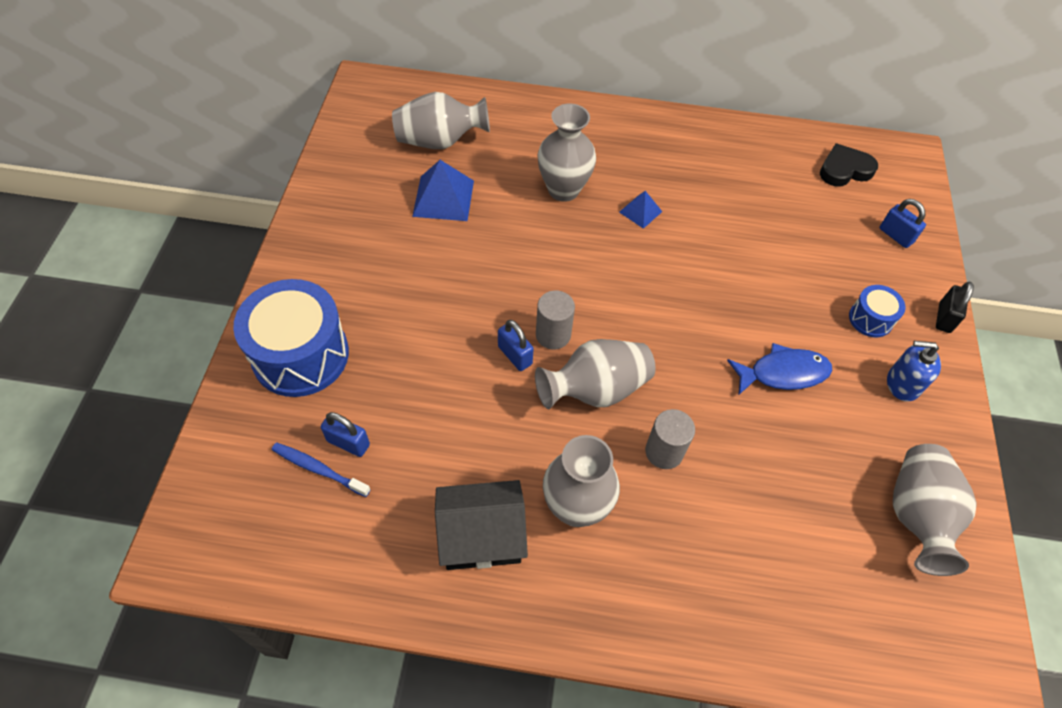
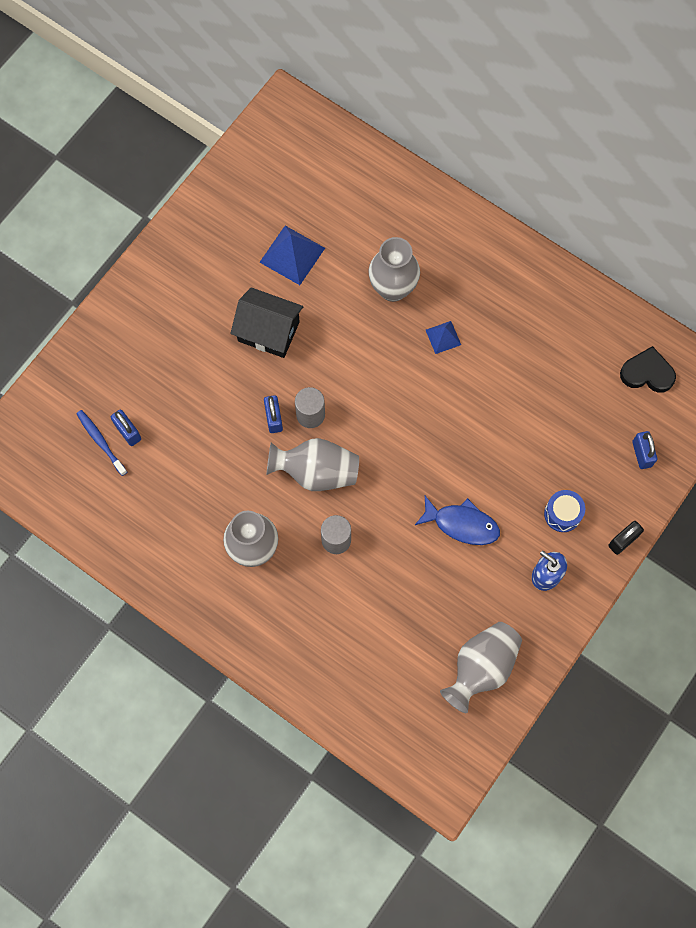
camera: 30 degrees right, 15 degrees up
(300, 355) = (125, 348): blue drum -> none
(440, 141) = (318, 195): grey vase -> none
(481, 536) = (182, 538): black house -> black house (268, 331)

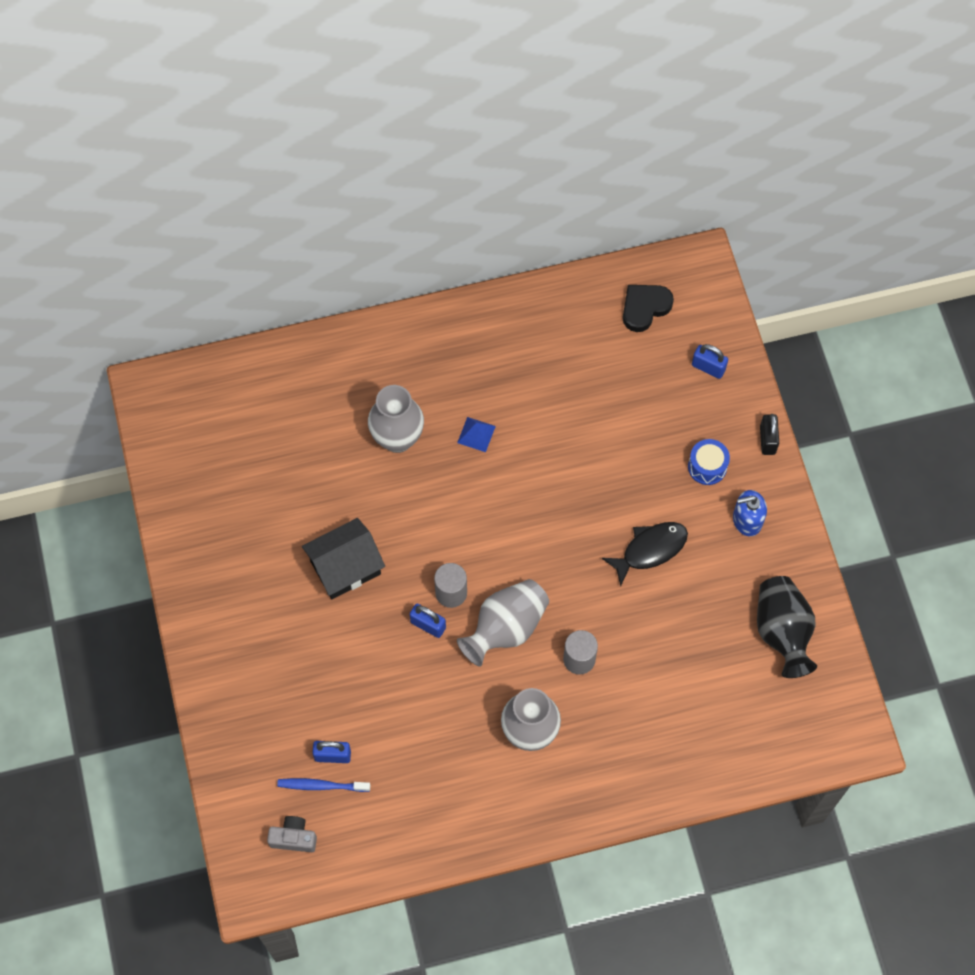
camera: 50 degrees left, 5 degrees down
(50, 453) = (293, 838): none -> grey camera
(292, 255) = (293, 493): blue pyramid -> none
(462, 524) = (650, 550): blue fish -> black fish
(481, 667) = (782, 631): grey vase -> black vase

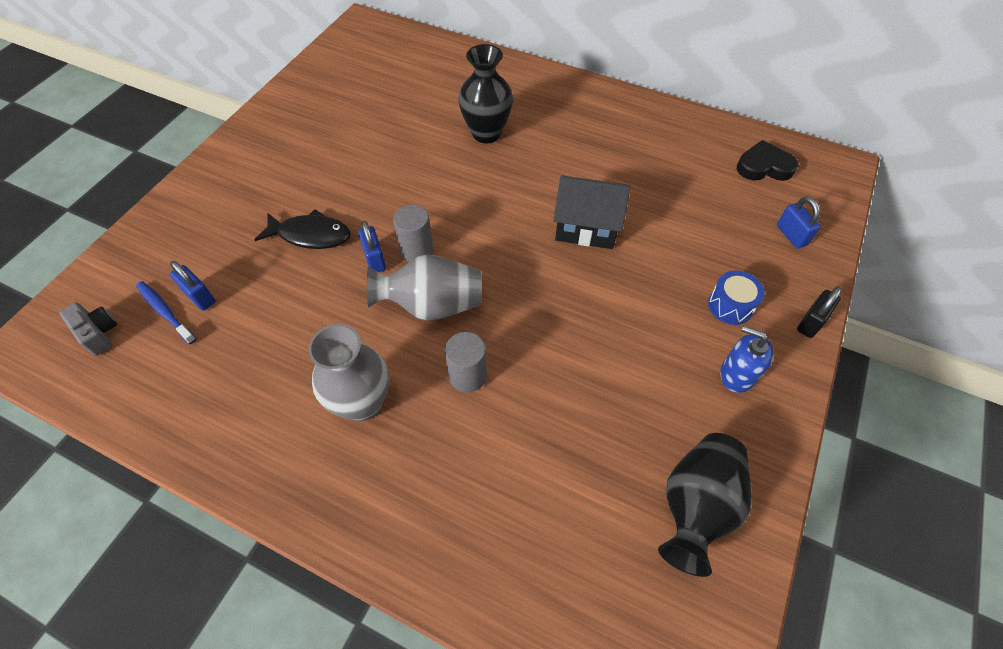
camera: 40 degrees right, 10 degrees down
(345, 567) = (361, 183): black house -> black house (586, 226)
(397, 438) = (486, 133): grey vase -> black vase
(476, 434) = (547, 164): blue pyramid -> none
(650, 550) = (617, 334): black fish -> black fish (310, 235)

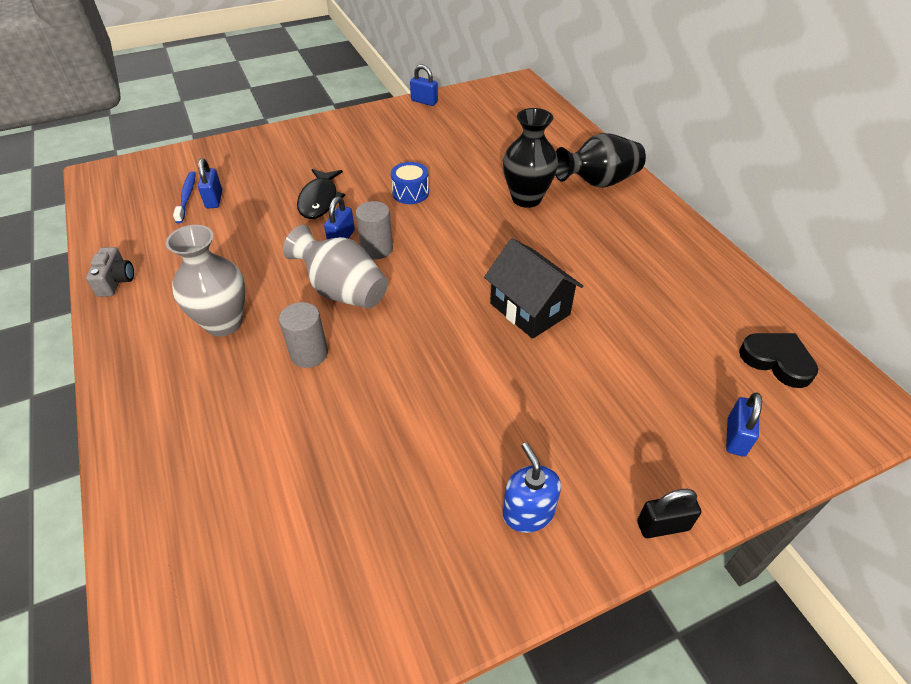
camera: 40 degrees right, 10 degrees down
(98, 333) = (142, 188): grey camera -> grey camera (116, 281)
(295, 82) = (424, 101): none -> blue padlock
(310, 235) = (320, 200): black fish -> black fish turned 45 degrees clockwise
(696, 506) = (360, 584): black vase -> black vase (598, 182)
(730, 305) = (591, 453): blue drum -> blue drum (410, 193)

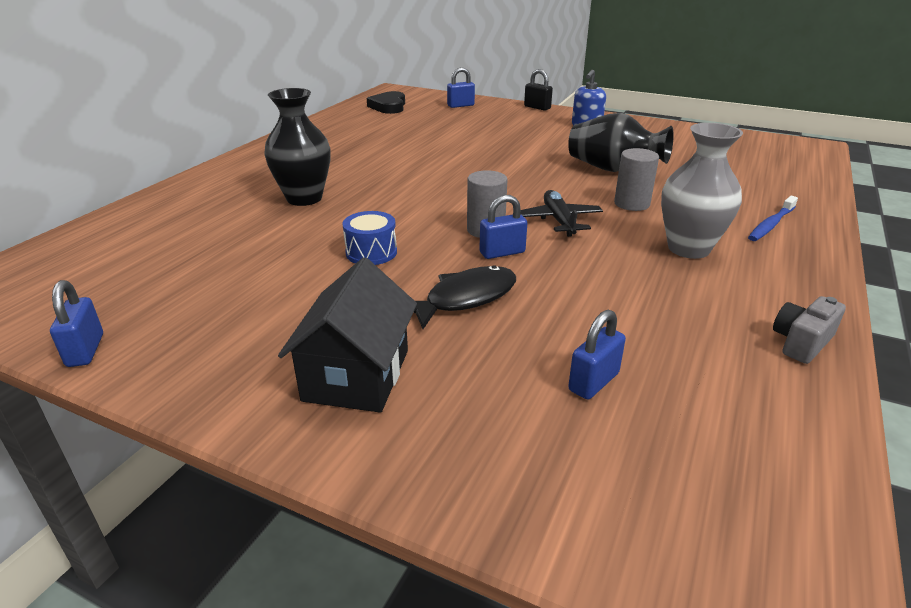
camera: 130 degrees left, 15 degrees down
(187, 197) = (633, 414): blue toothbrush -> blue toothbrush (771, 224)
(342, 291) = (558, 220): grey vase -> black plane
(530, 309) = (451, 159): black house -> black house (356, 375)
(598, 182) = (235, 180): black vase -> black vase (612, 169)

